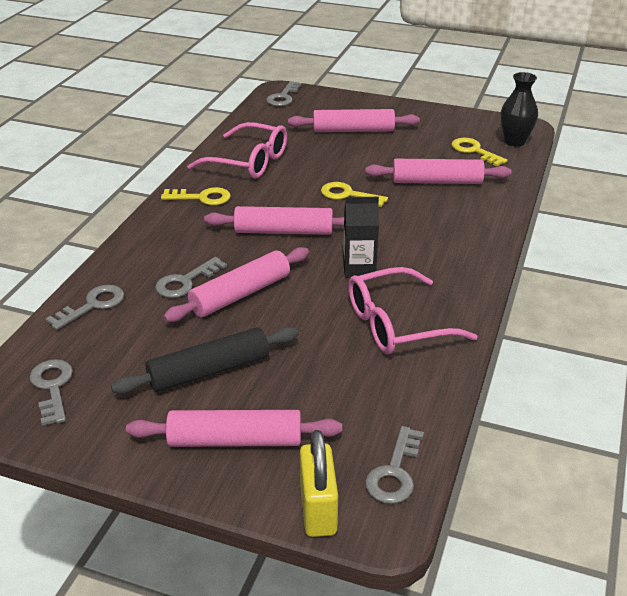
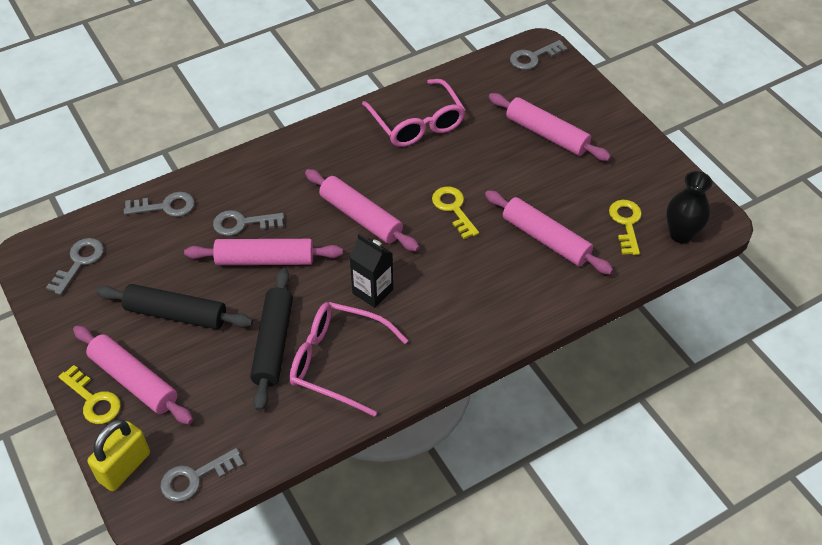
camera: 40 degrees right, 15 degrees up
(202, 198) = (340, 143): yellow key -> yellow key (93, 400)
(327, 342) = (273, 343): none -> black rolling pin

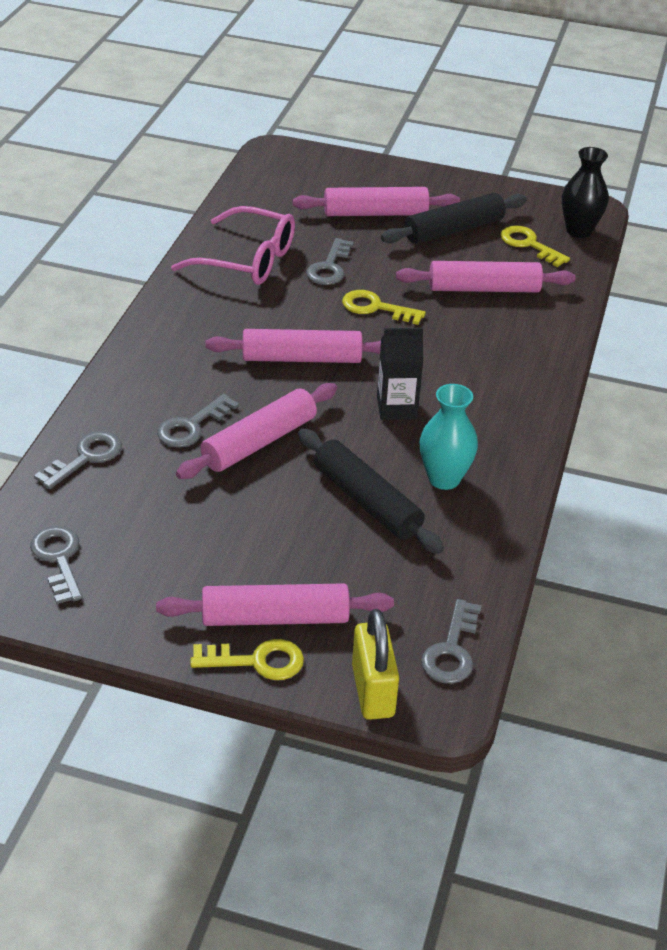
camera: 45 degrees left, 10 degrees down
(176, 314) = (235, 537): black rolling pin -> black rolling pin (453, 230)
(337, 362) = (444, 478): pink glasses -> turquoise vase
(533, 57) = (281, 162): grey key -> grey key (329, 267)

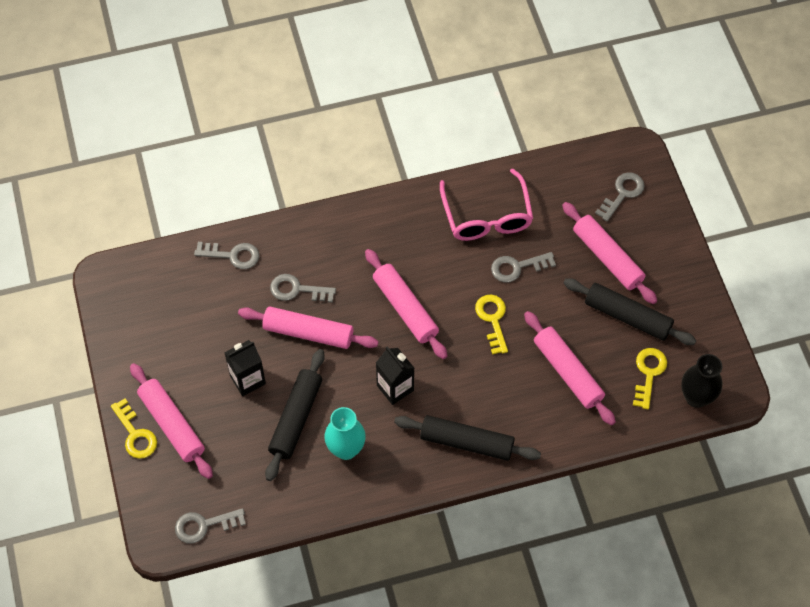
camera: 60 degrees right, 20 degrees up
(58, 559) = (146, 296): grey key -> grey key (622, 194)
(274, 519) = (247, 380): none -> black carton
(373, 691) = (150, 501): yellow padlock -> none
(511, 387) = (466, 442): none -> black rolling pin

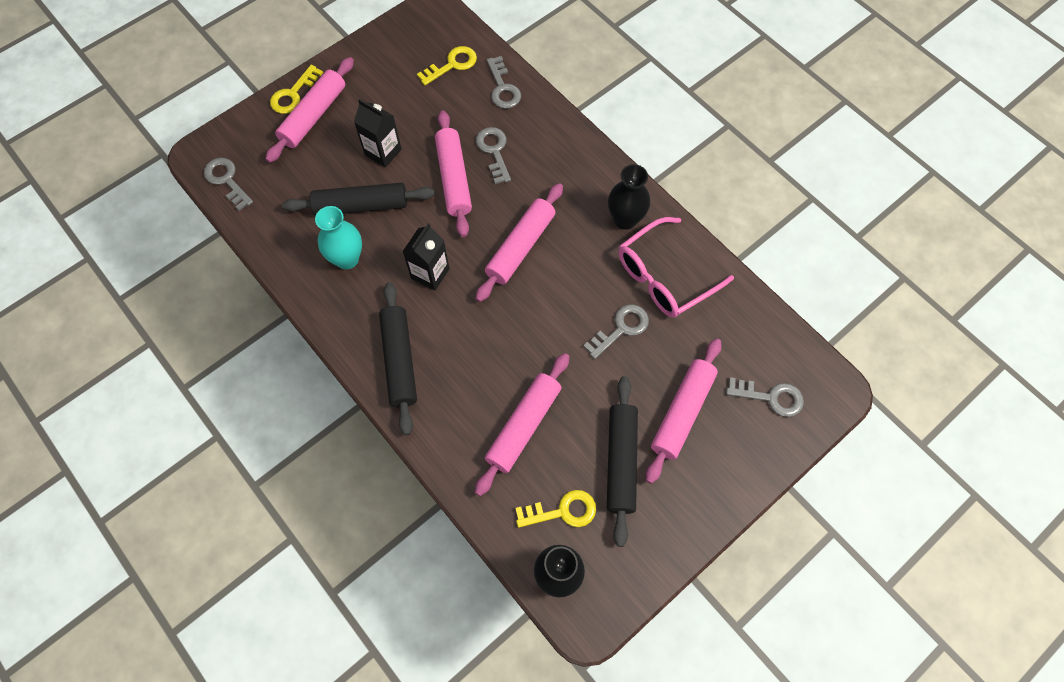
camera: 65 degrees right, 5 degrees up
(420, 220) = (625, 219): none -> black vase
(492, 319) = (548, 329): yellow key -> yellow key (452, 65)
(517, 267) = (621, 328): grey key -> grey key turned 90 degrees clockwise

